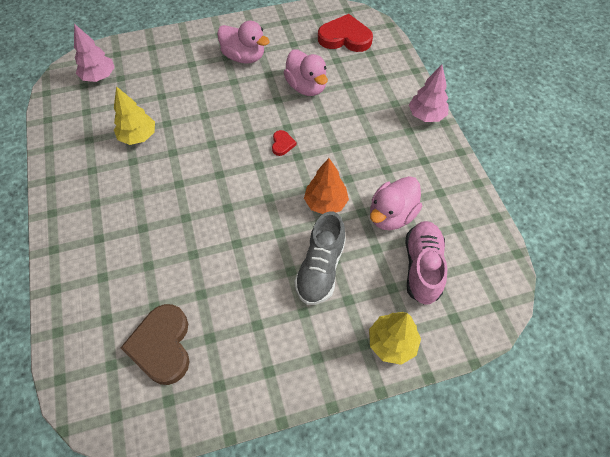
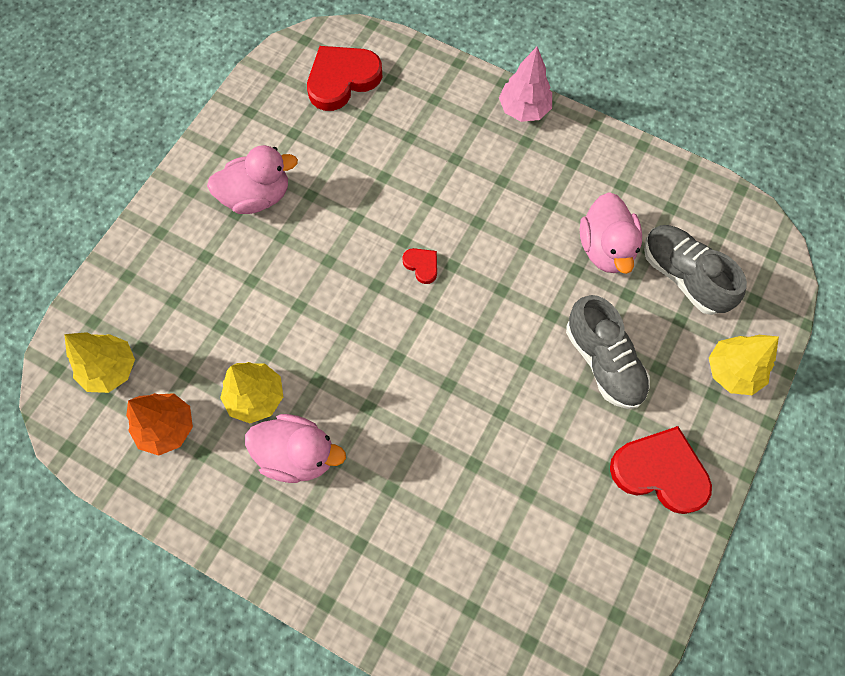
camera: 45 degrees left, 10 degrees up
(99, 77) = (111, 369): pink tree -> yellow tree
(162, 346) = (552, 576): brown heart -> none
(283, 353) = (660, 471): none -> red heart
(306, 87) = (370, 176): pink duck -> pink duck (298, 454)
(325, 203) = (535, 291): orange tree -> orange tree (167, 427)
(422, 267) = (683, 276): pink shoe -> grey shoe

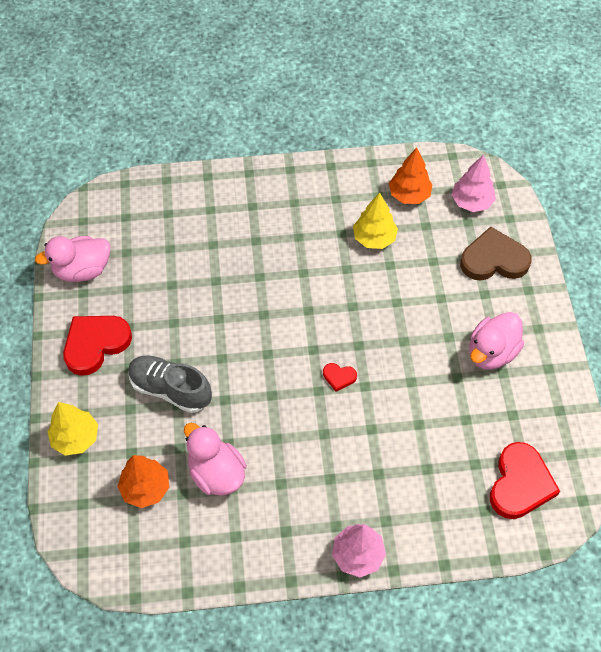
camera: 145 degrees right, 10 degrees down
(111, 369) = (471, 202): yellow tree -> pink tree
(158, 286) = (494, 259): none -> brown heart
(298, 454) = (323, 225): pink duck -> pink duck (82, 270)
(660, 471) = (95, 344): red heart -> red heart turned 150 degrees clockwise
(683, 276) = (146, 488): grey shoe -> orange tree

